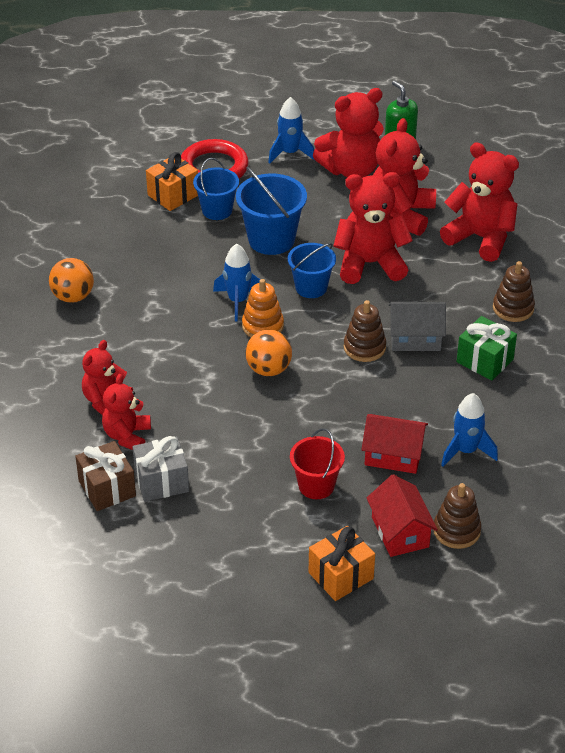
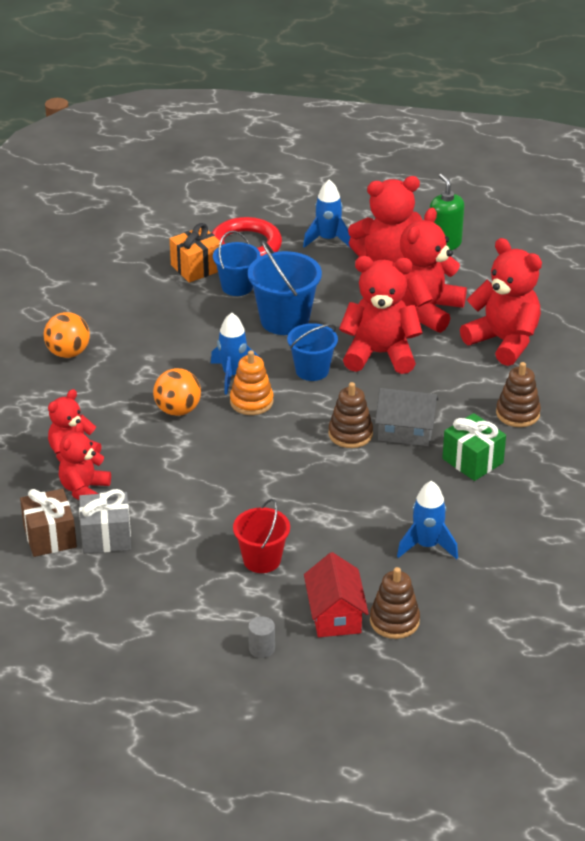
camera: 10 degrees right, 5 degrees down
(268, 369) = (245, 444): orange ball -> orange ball (178, 410)
(341, 575) = (261, 648): orange gift -> grey cylinder
(393, 455) = (350, 541): red house -> none

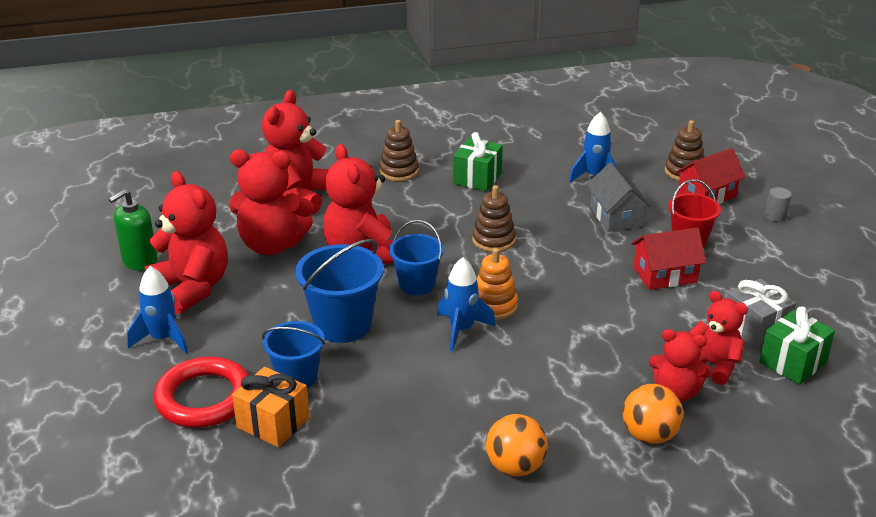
camera: 115 degrees left, 5 degrees down
(50, 537) = (792, 362): brown gift -> green gift
(84, 490) = (713, 365): red teddy bear -> red teddy bear turned 135 degrees counterclockwise
(178, 410) = (545, 347): orange ball -> orange ball (649, 435)
(221, 518) = (665, 275): none -> red house
(406, 431) = (466, 215): grey house -> grey house (616, 216)

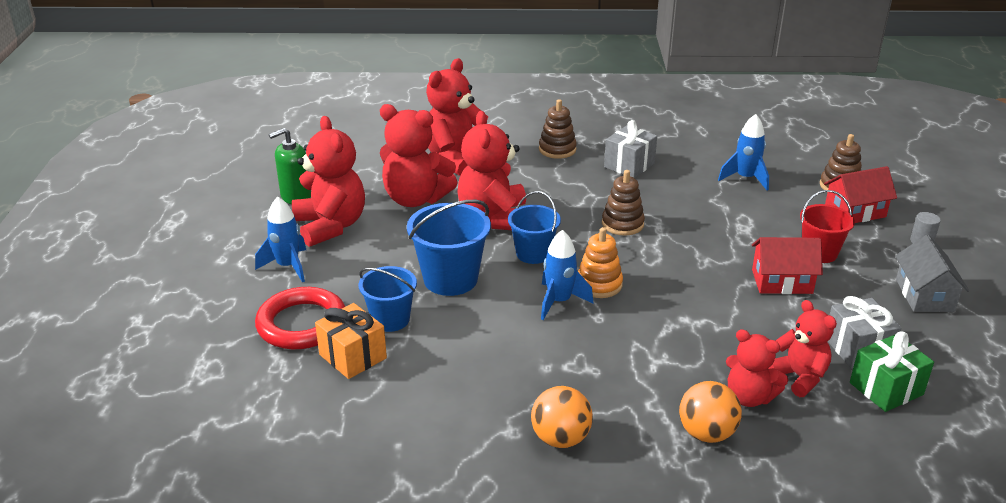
camera: 15 degrees right, 0 degrees up
(477, 178) = (629, 165): green gift -> grey gift
(616, 216) = (752, 219): grey house -> grey house (924, 295)

